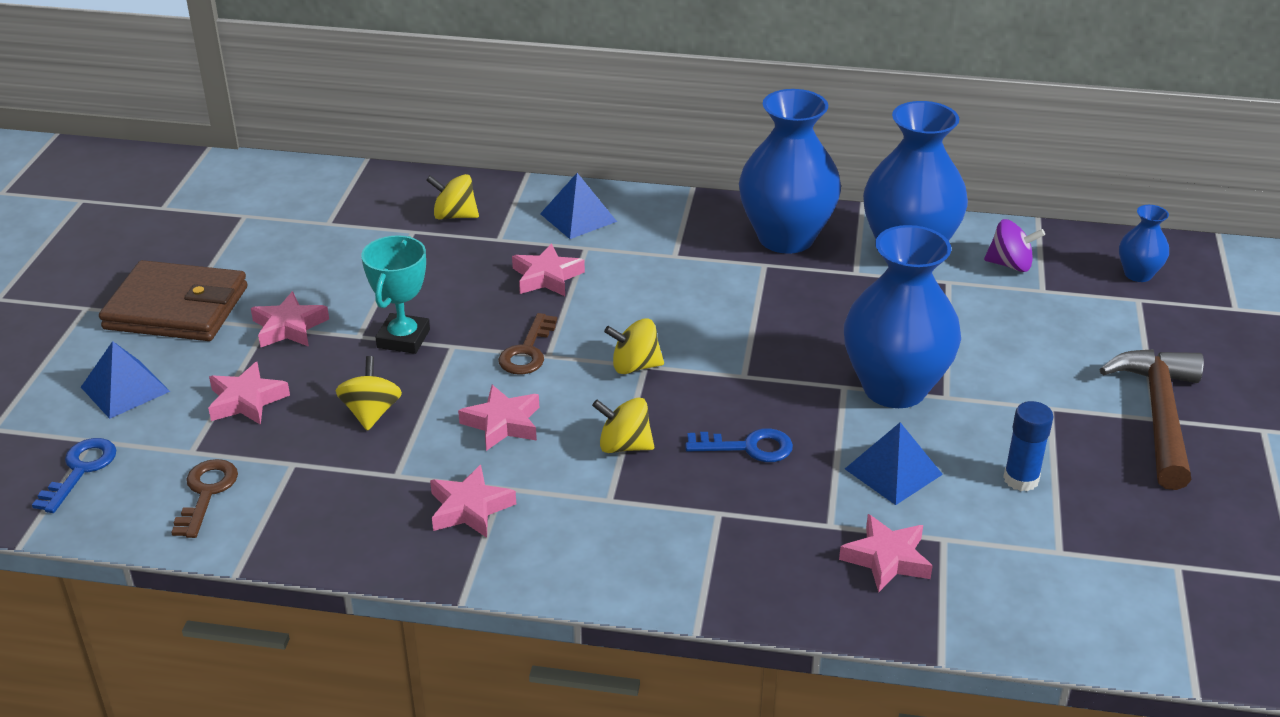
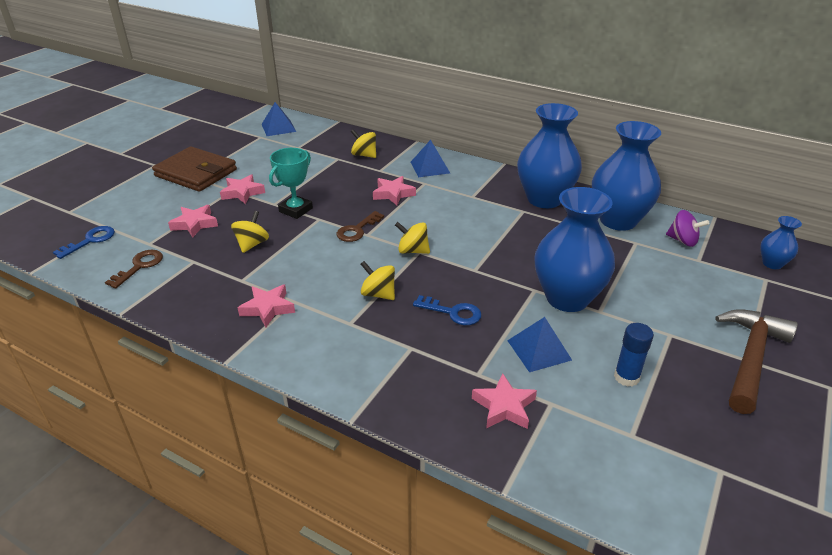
camera: 20 degrees right, 0 degrees up
(125, 389) = (142, 206): blue pyramid -> blue pyramid (278, 128)
(502, 423) = (318, 265): pink star -> none

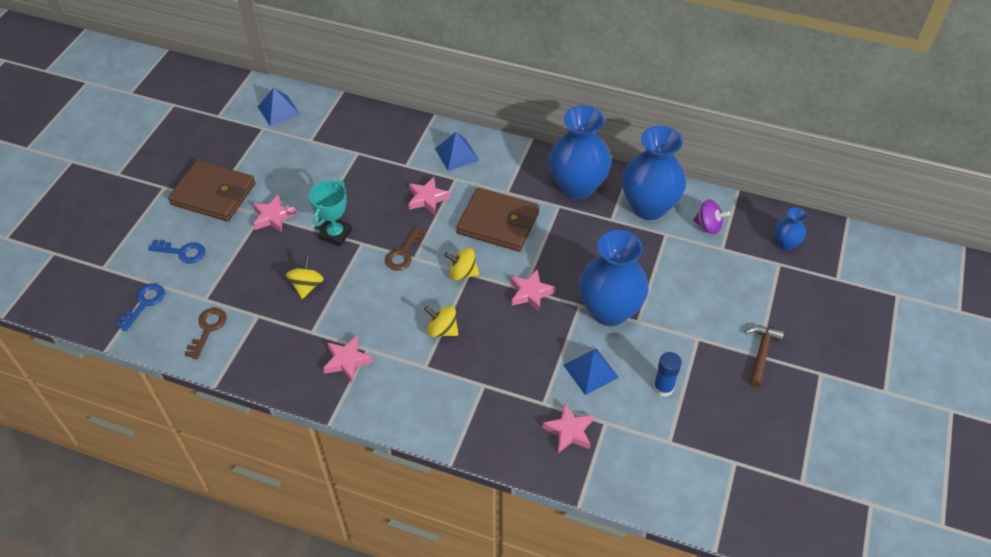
camera: 10 degrees left, 15 degrees up
(195, 224) = (240, 267): pink star -> pink star (530, 293)
(364, 155) = (384, 144): yellow spinning top -> none
(453, 312) = (512, 341): blue key -> blue key (182, 252)
(459, 217) = (498, 223): none -> brown wallet
(750, 358) = (761, 353): brown hammer -> brown hammer, size x0.61

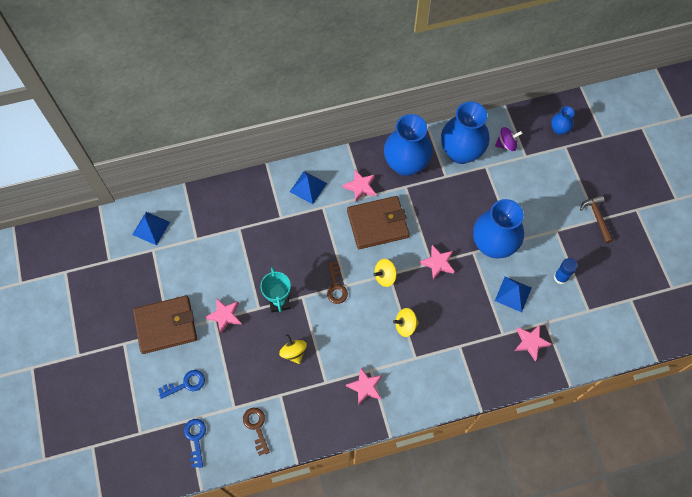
camera: 35 degrees left, 15 degrees up
(427, 198) = (317, 234): pink star -> pink star (360, 187)

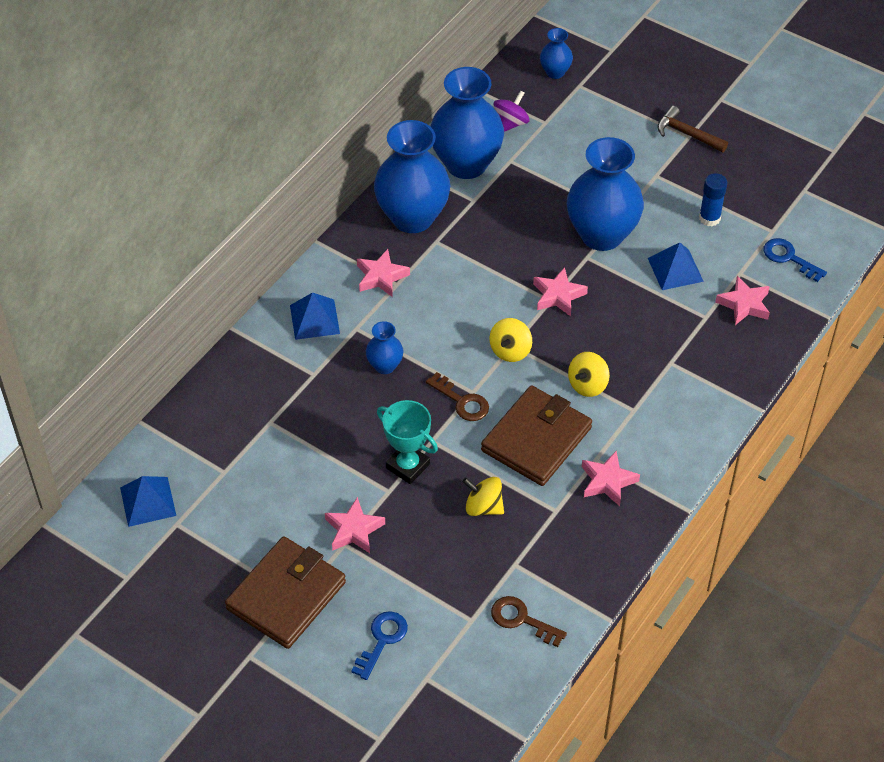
camera: 40 degrees left, 15 degrees down
(195, 439) = (459, 690): blue key -> blue key (789, 258)
(317, 238) = (385, 366): none -> blue vase
(377, 224) = (444, 302): brown wallet -> brown wallet (536, 439)

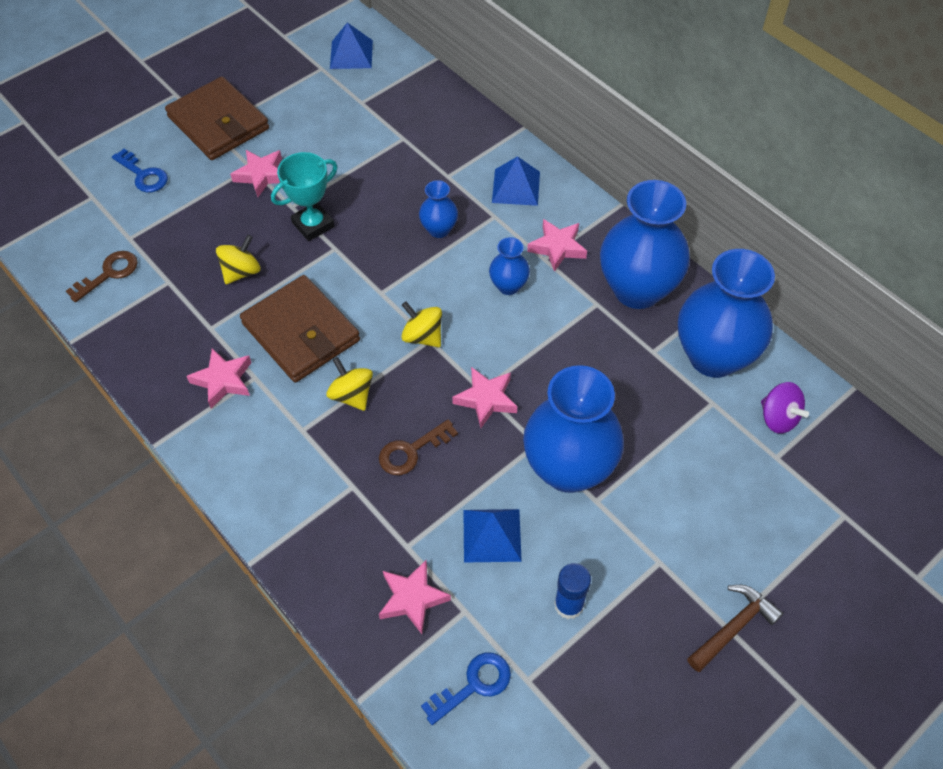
camera: 105 degrees right, 5 degrees up
(462, 401) = (372, 281): brown key -> brown key (411, 451)
(555, 72) = (873, 493): blue vase -> blue vase (508, 286)

